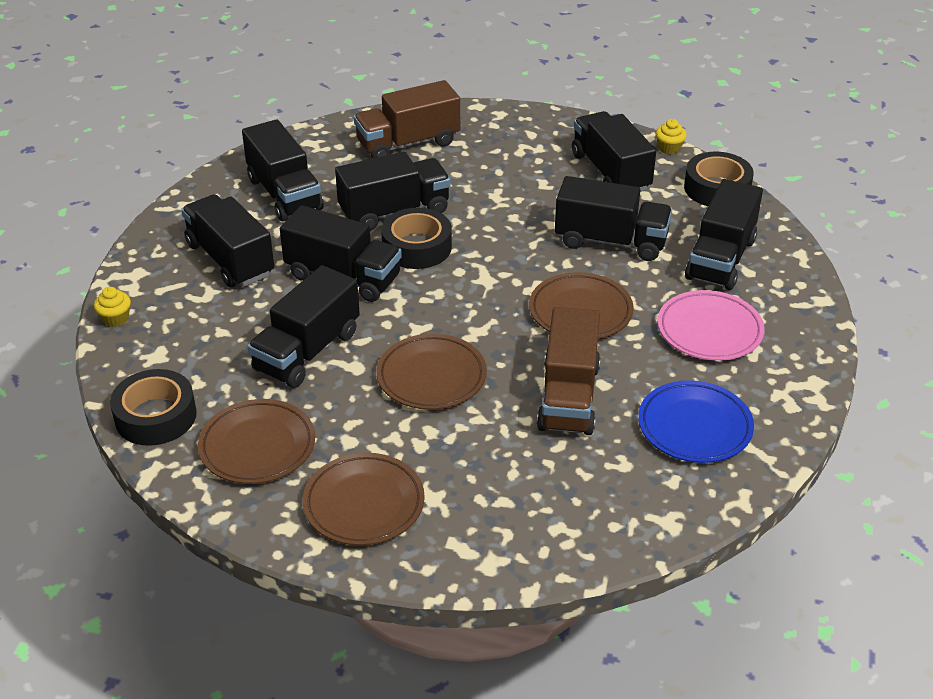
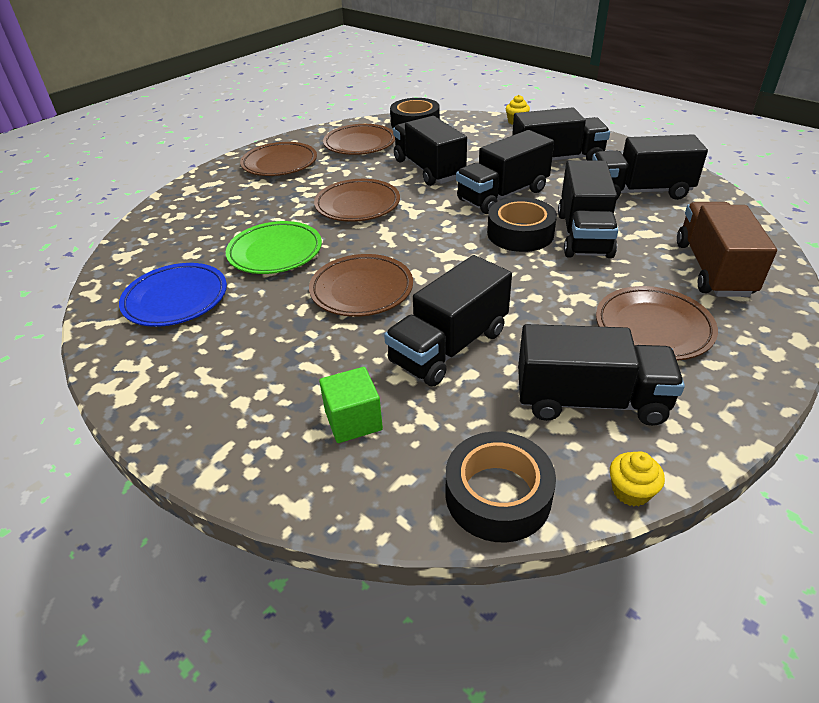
camera: 120 degrees right, 0 degrees up
(510, 159) = (653, 328): none -> brown plate
(568, 397) = (275, 252): brown truck -> green plate
(709, 330) = (261, 357): pink plate -> none
(720, 259) = (353, 420): black truck -> green cube

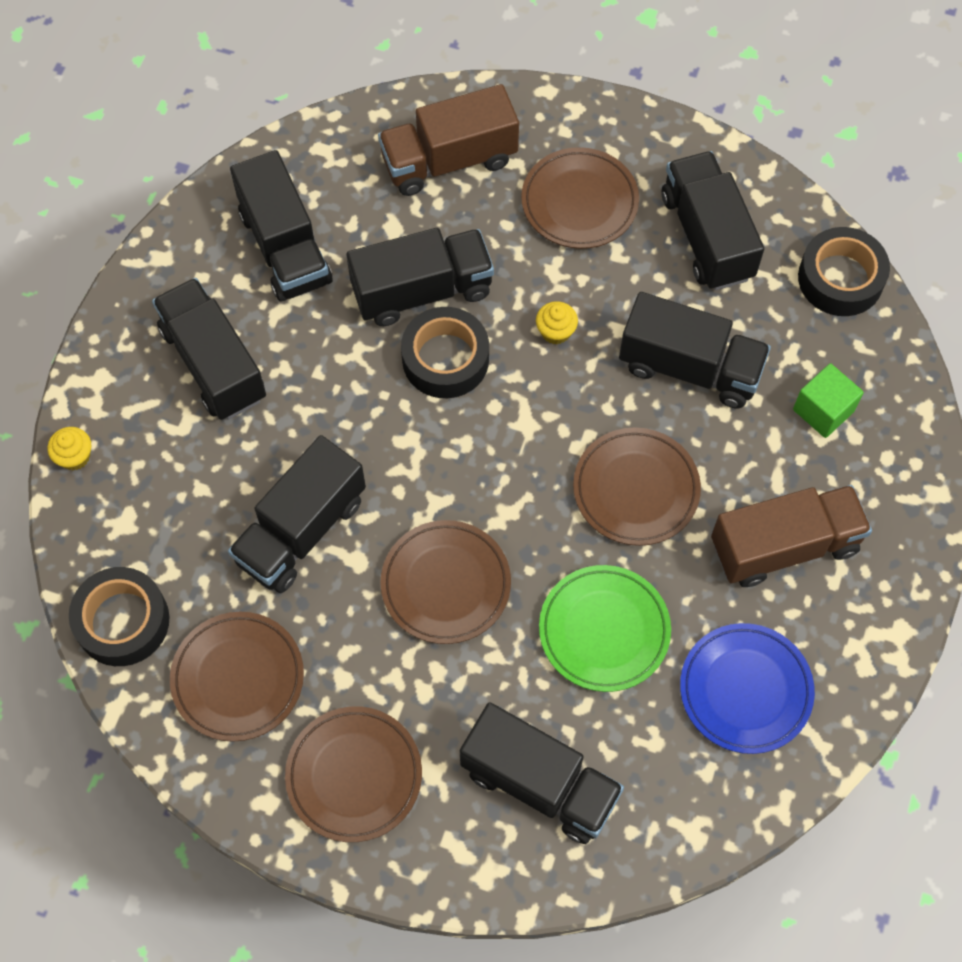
camera: 115 degrees left, 25 degrees up
(254, 352) = (784, 546): none -> brown truck
(502, 195) = (351, 406): black truck -> black truck (539, 783)
(631, 491) = (790, 195): yellow cupcake -> yellow cupcake (555, 331)

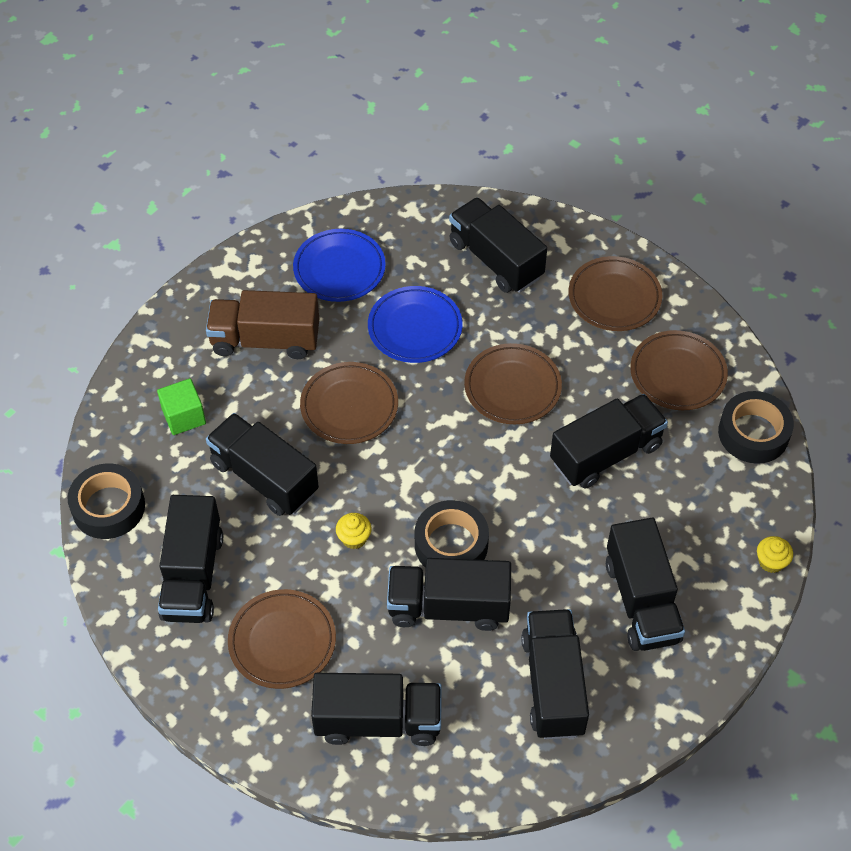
camera: 160 degrees left, 10 degrees down
(449, 160) = (378, 721): brown truck -> black truck
(604, 630) = (415, 328): green plate -> blue plate

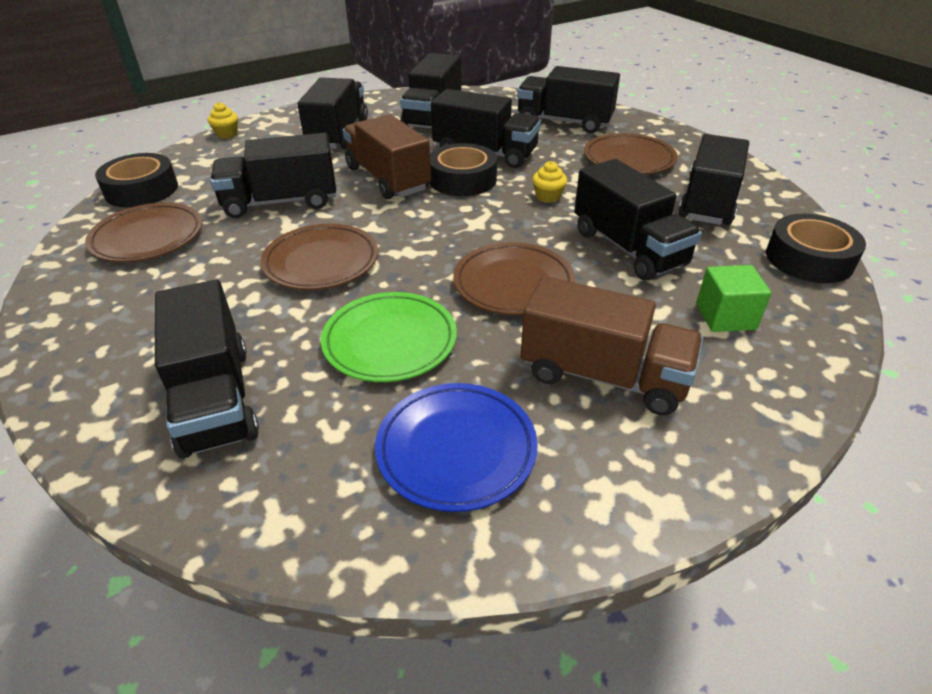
camera: 160 degrees left, 15 degrees down
(415, 328) = (390, 341): blue plate -> green plate
(528, 523) = (387, 179): none -> brown truck
(614, 297) = (121, 315): brown plate -> none

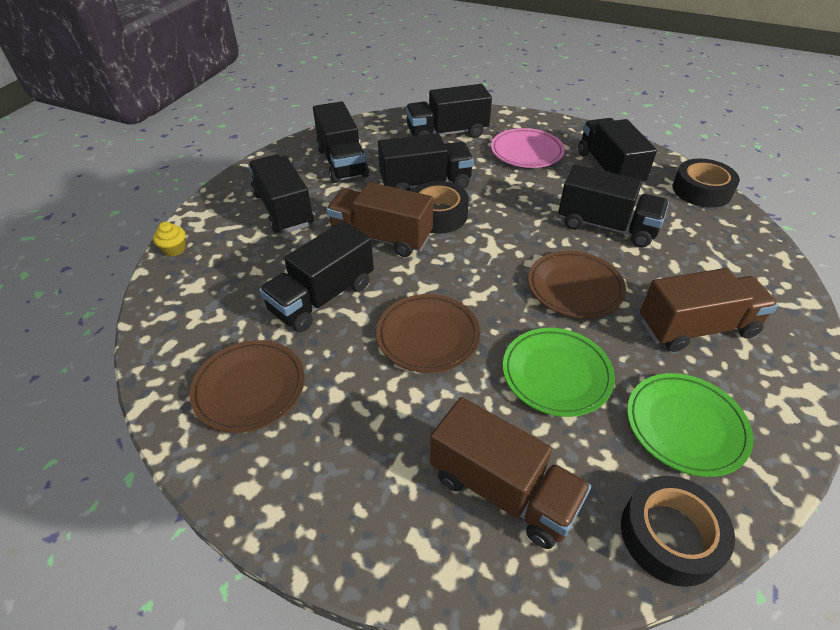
camera: 35 degrees left, 5 degrees up
(141, 190) = (171, 344): black tape -> black tape (670, 535)
(215, 399) = (503, 490): black truck -> brown truck
(456, 449) = (685, 426): blue plate -> green plate
(548, 196) = (512, 205): yellow cupcake -> none
(629, 159) = (526, 152): brown plate -> pink plate
(725, 316) = (707, 252): green cube -> none

